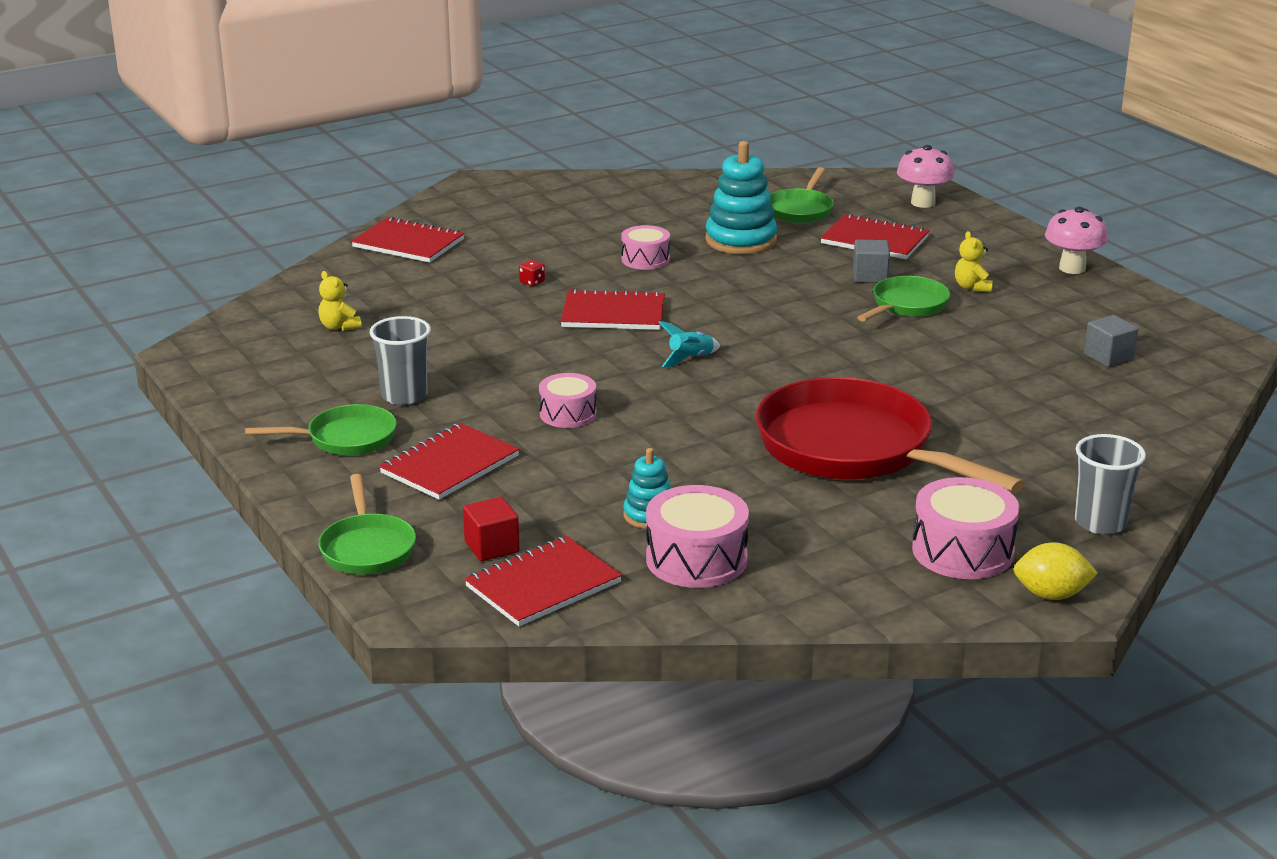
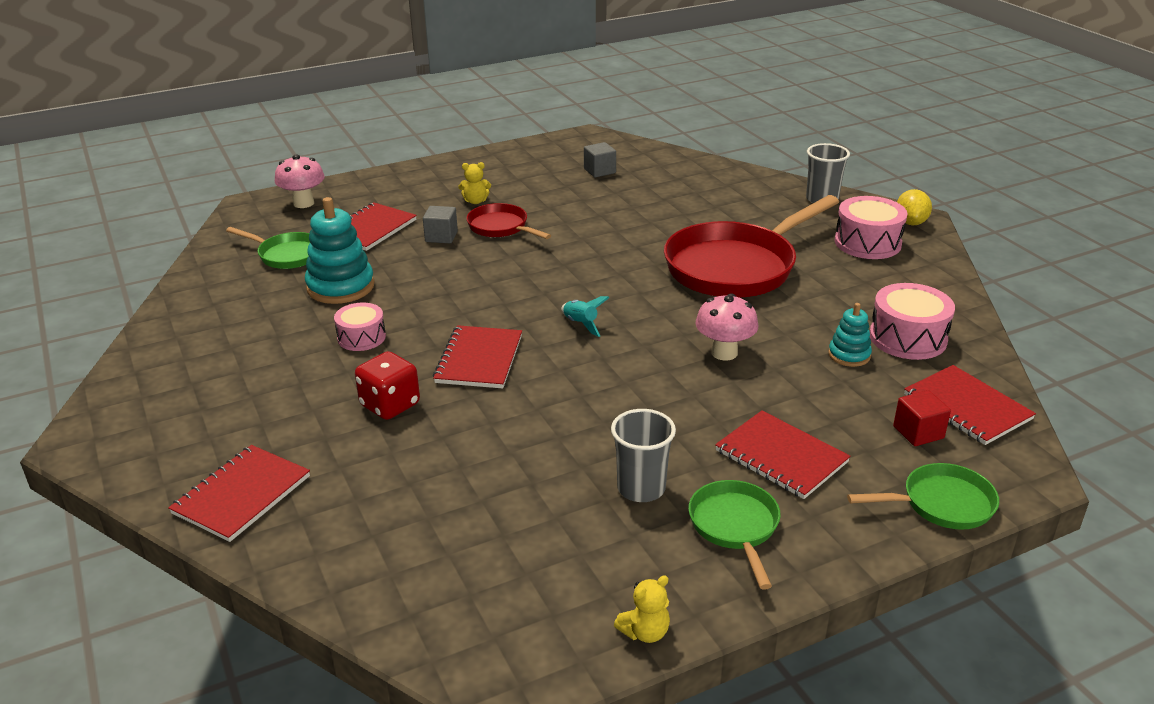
camera: 85 degrees left, 5 degrees up
(339, 327) = (464, 544): yellow teddy bear -> yellow teddy bear (645, 632)
(532, 282) = (390, 405): red dice -> red dice, size x2.24
(568, 414) = (681, 389): pink drum -> none
(907, 305) = (501, 227): green pan -> red pan
(1072, 268) = (455, 165): pink mushroom -> pink mushroom (724, 353)

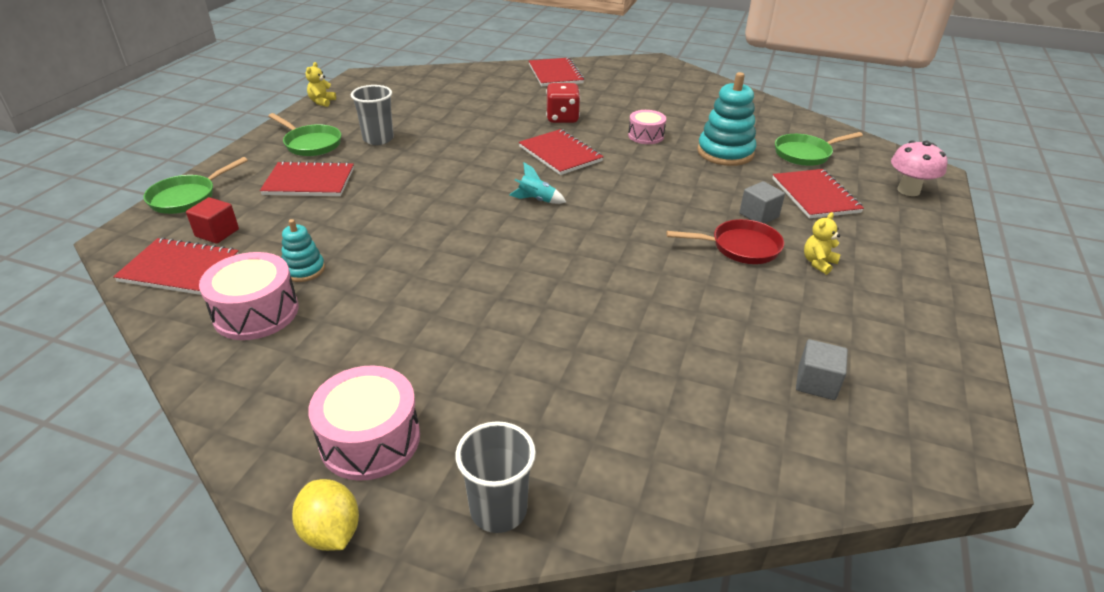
camera: 135 degrees right, 5 degrees up
(724, 353) = (408, 226): pink mushroom -> none
(736, 267) = (485, 314): red pan -> none

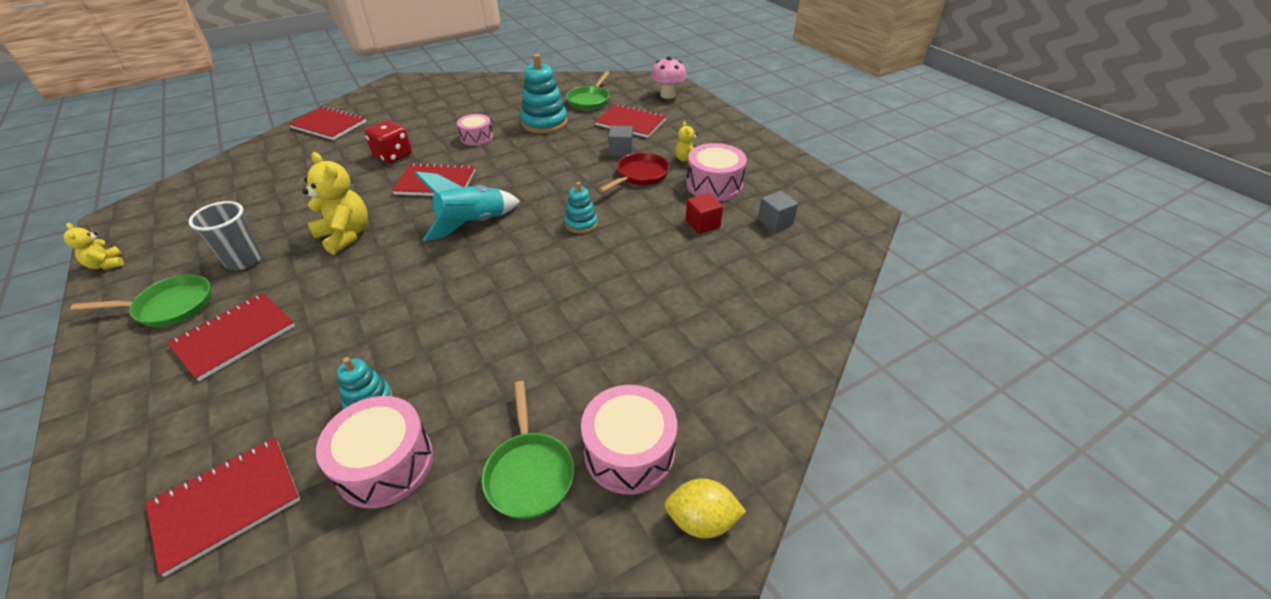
camera: 50 degrees left, 5 degrees up
(187, 197) = (97, 447): green pan -> green pan (529, 473)
(217, 233) = (210, 445): red cube -> red cube (702, 224)
(449, 157) = (346, 235): none -> yellow teddy bear
(498, 509) = (756, 411): grey cup -> none
(536, 200) = (473, 224): turquoise rocket -> turquoise rocket, size x1.93
(616, 253) = (581, 223): none -> turquoise stacking toy
(807, 304) = (714, 185): none -> pink drum

